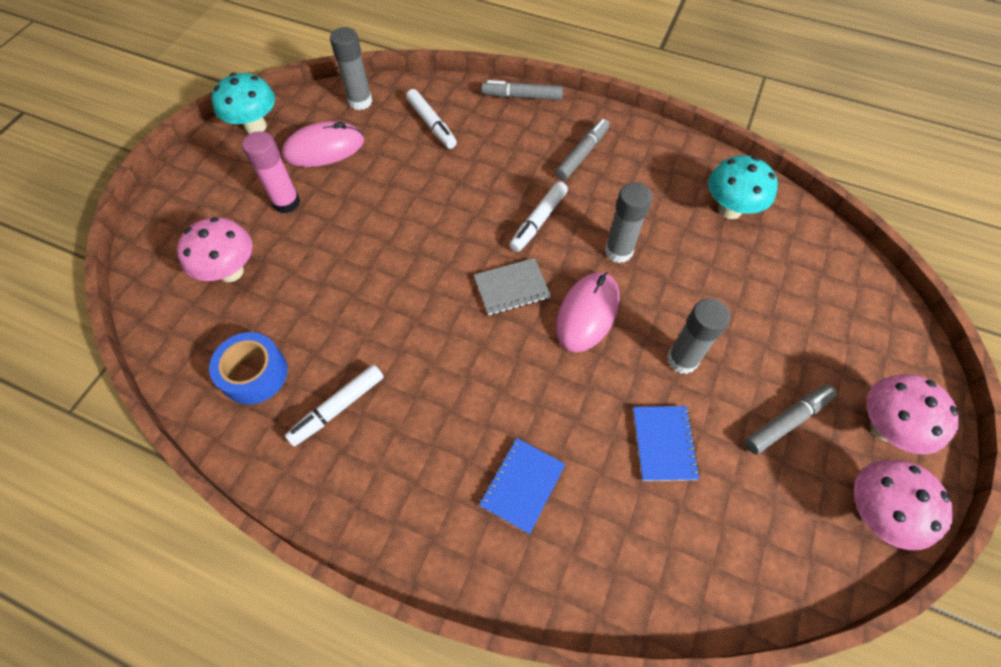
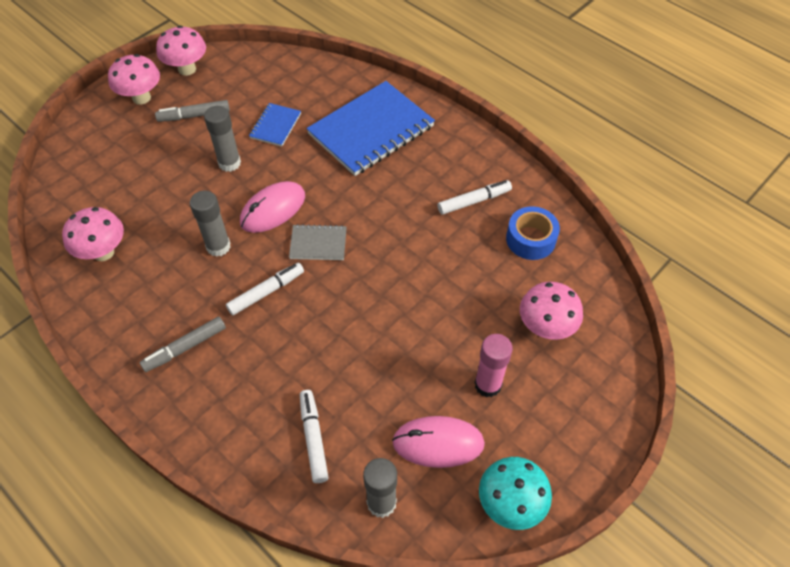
camera: 160 degrees left, 5 degrees down
(522, 96) = (198, 445): grey marker -> none
(522, 485) = (371, 130): blue notebook -> blue notebook, size x2.12
(730, 209) = (103, 252): turquoise mushroom -> pink mushroom

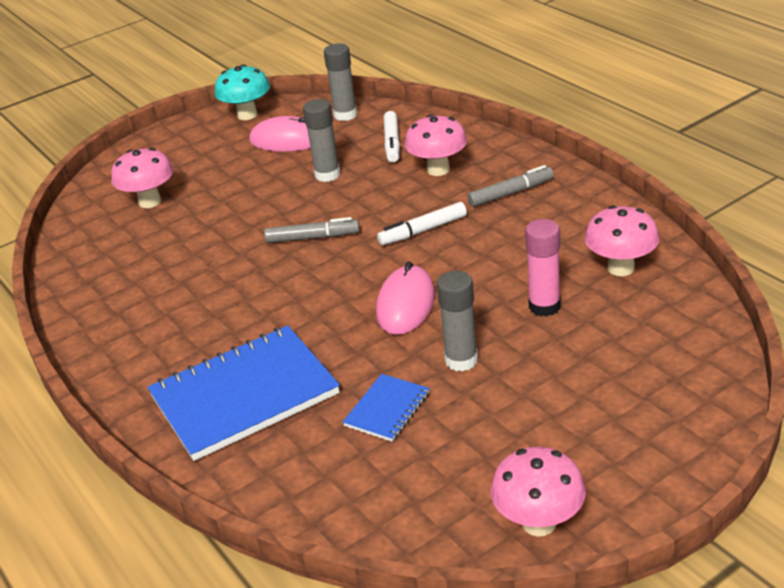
camera: 165 degrees left, 20 degrees down
(141, 98) = (616, 470): pink mushroom -> pink mushroom (438, 169)
(194, 116) = (518, 433): grey marker -> grey marker (312, 238)
(218, 246) = (477, 270): grey glue stick -> grey glue stick (327, 175)
(273, 209) = (405, 304): pink mouse -> pink mouse turned 45 degrees counterclockwise
(318, 244) = (356, 269): grey notebook -> none
(473, 201) = (152, 304): white marker -> none
(488, 385) = (227, 169): pink glue stick -> pink glue stick (544, 306)
(530, 239) = (113, 267): blue tape -> none

